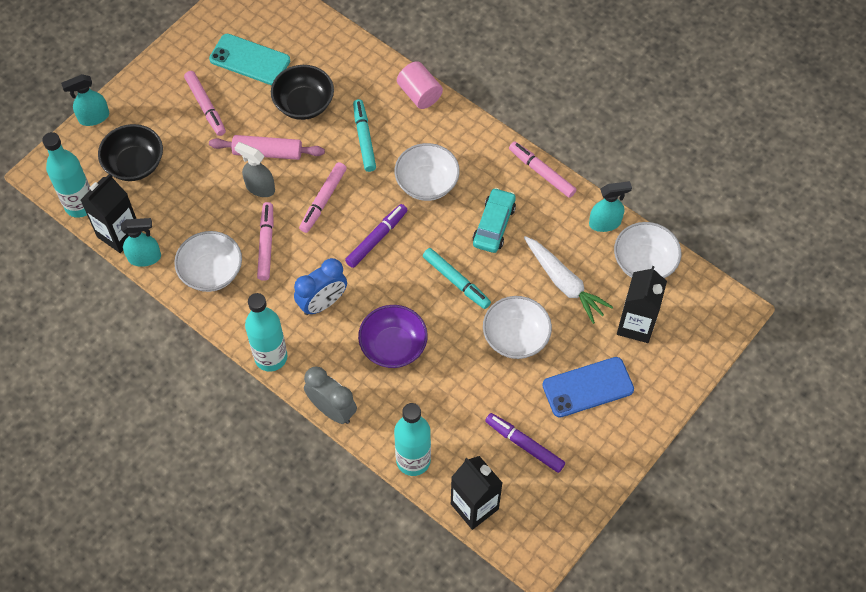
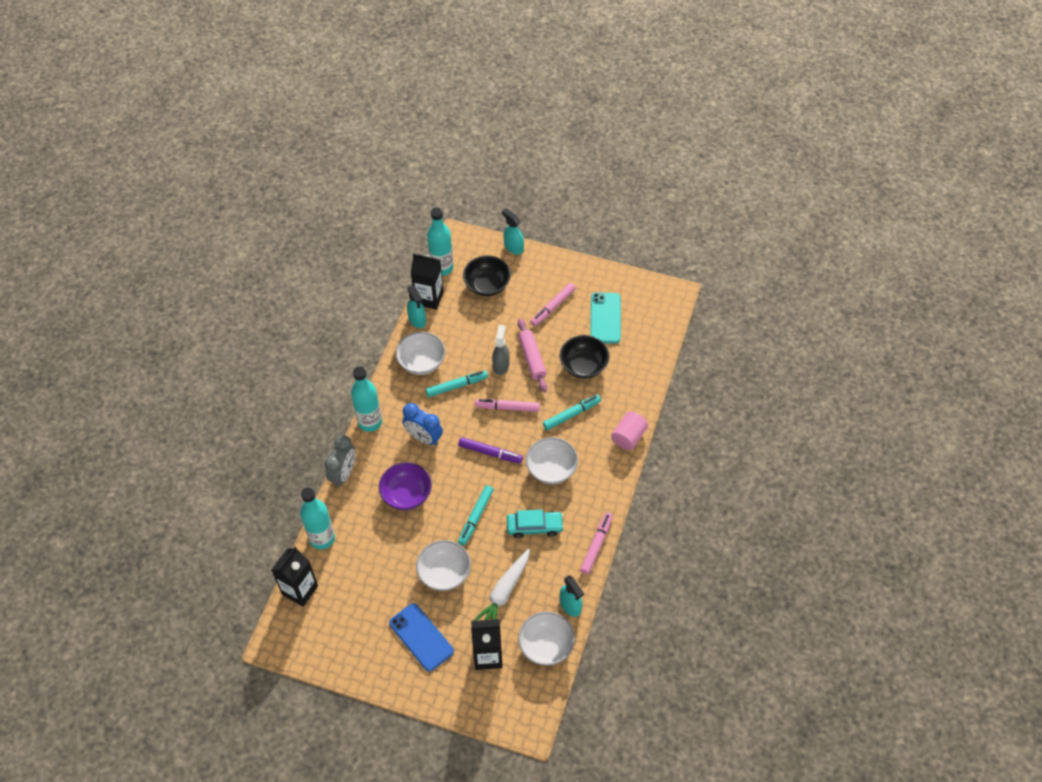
camera: 70 degrees right, 5 degrees down
(266, 244) = (457, 386): pink marker -> turquoise marker
(524, 445) = (358, 607): purple marker -> none

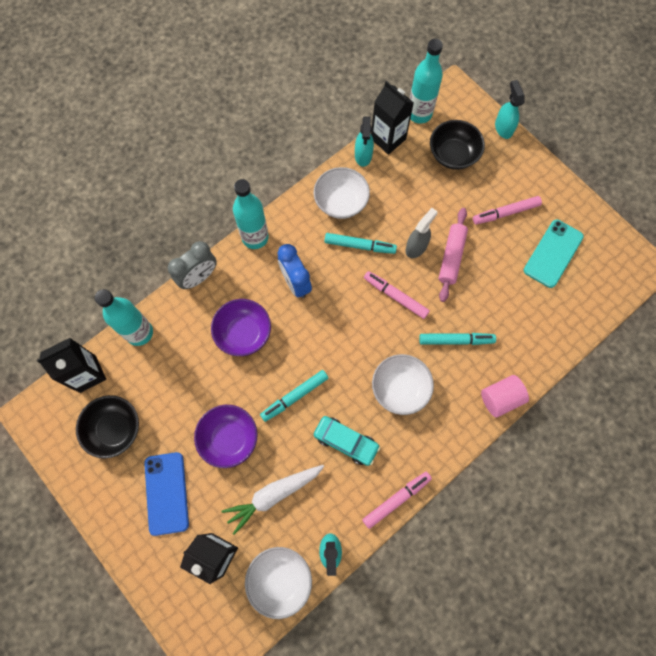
camera: 30 degrees right, 15 degrees up
(444, 573) = (229, 438): white bowl -> purple bowl
(490, 453) = (350, 335): purple marker -> none
(583, 365) = (500, 293): black bowl -> black bowl (115, 429)

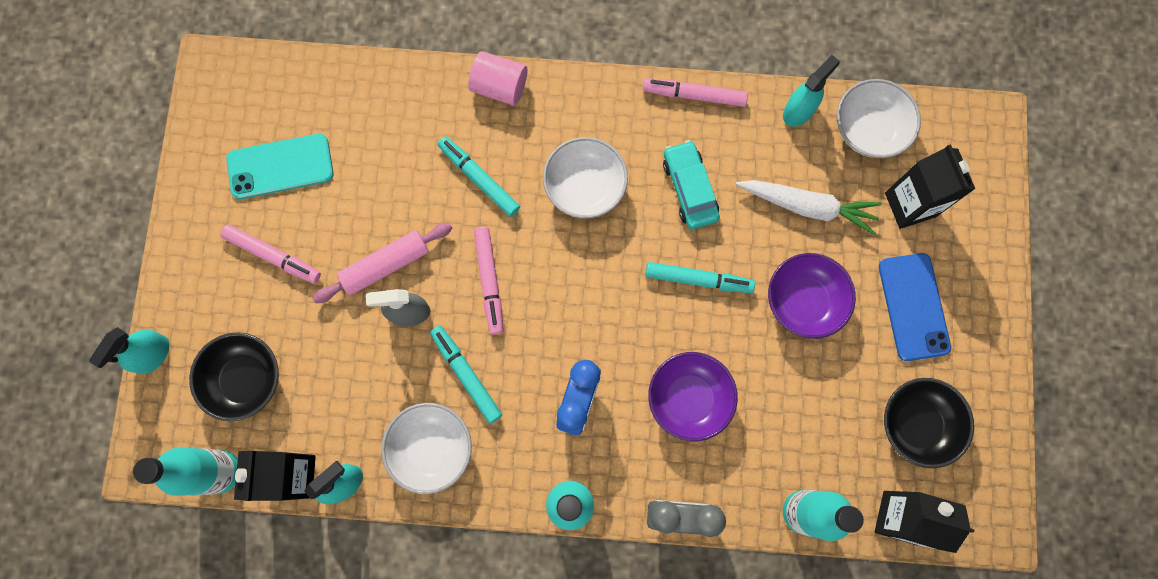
camera: 135 degrees left, 5 degrees up
(166, 493) = (913, 307): blue phone -> blue phone turned 45 degrees counterclockwise

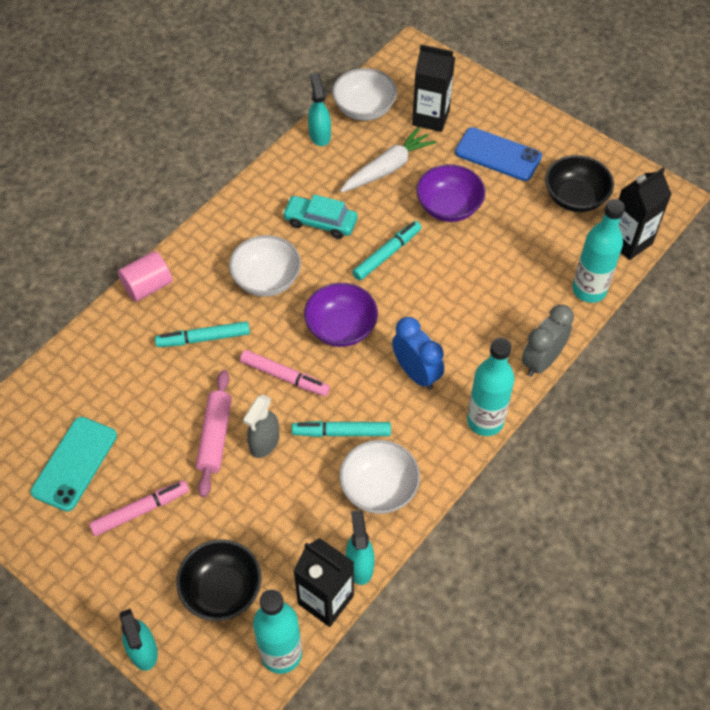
camera: 55 degrees left, 20 degrees down
(689, 399) = (465, 308): purple bowl -> purple bowl (341, 328)
(694, 95) = (258, 182): pink marker -> none

